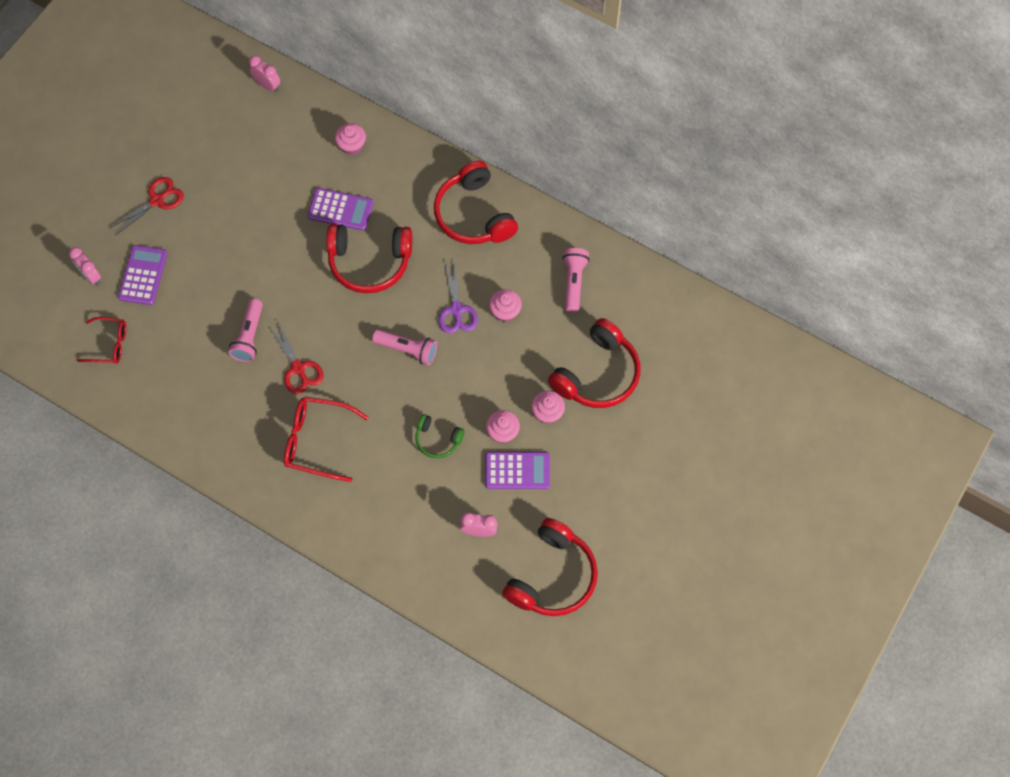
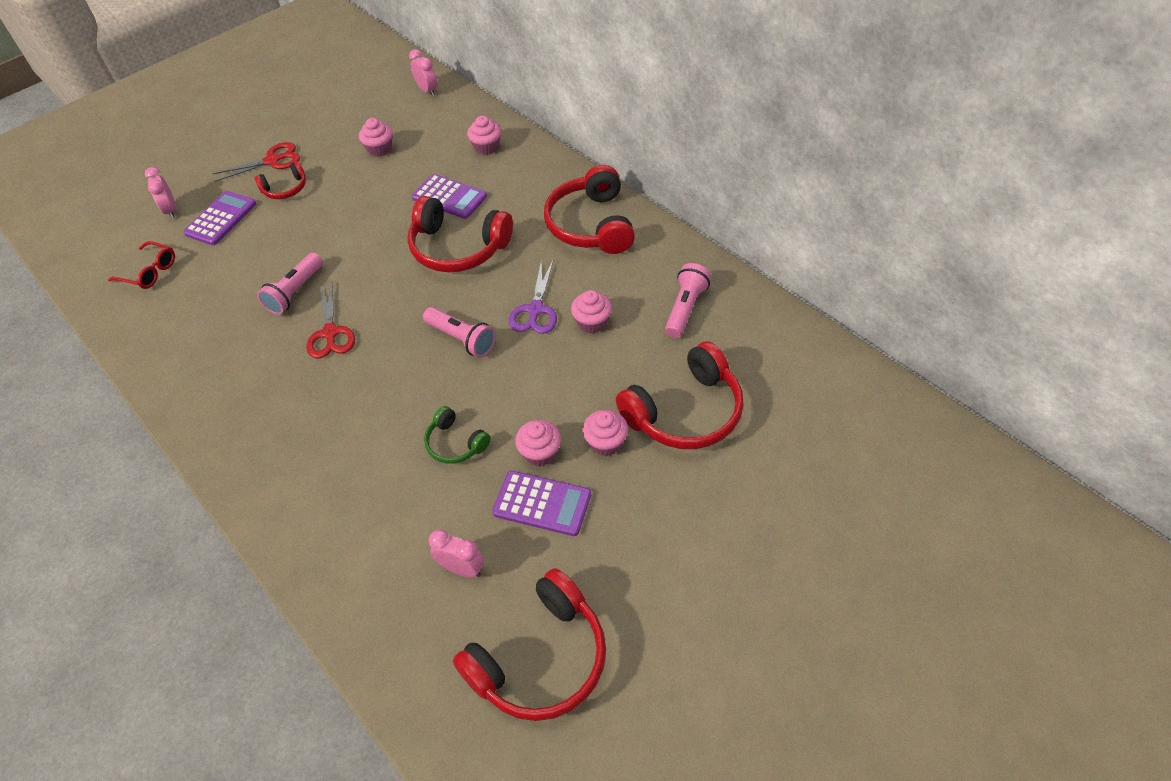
camera: 20 degrees right, 15 degrees down
(186, 230) = (285, 189): none -> red headphones
(253, 167) = (380, 149): none -> pink cupcake
(317, 441) = (312, 413): red glasses -> none

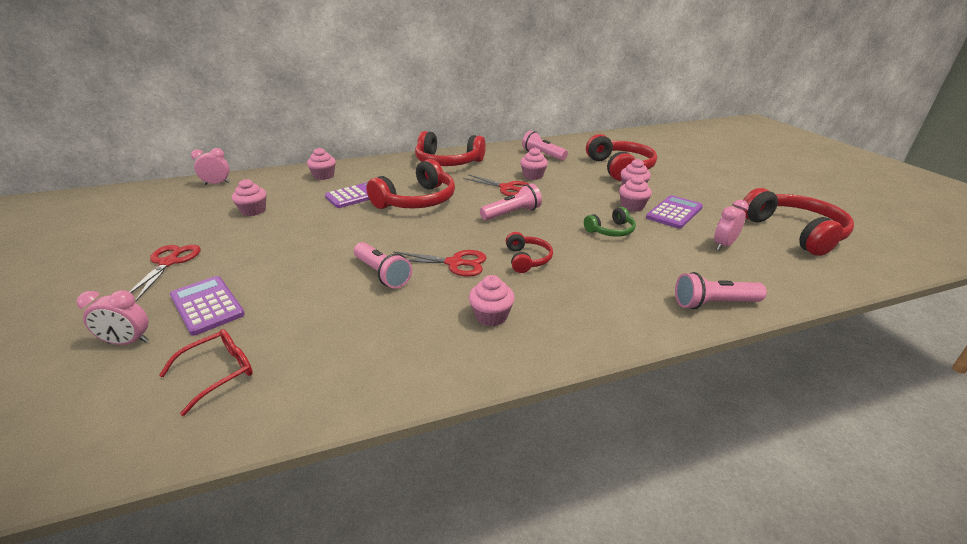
camera: 70 degrees left, 20 degrees down
(249, 391) = (491, 316): none -> pink cupcake
(285, 189) = (226, 261): red headphones -> red headphones (527, 259)
(317, 564) = (713, 303): none -> pink flashlight
(535, 310) = (506, 188): purple scissors -> red scissors

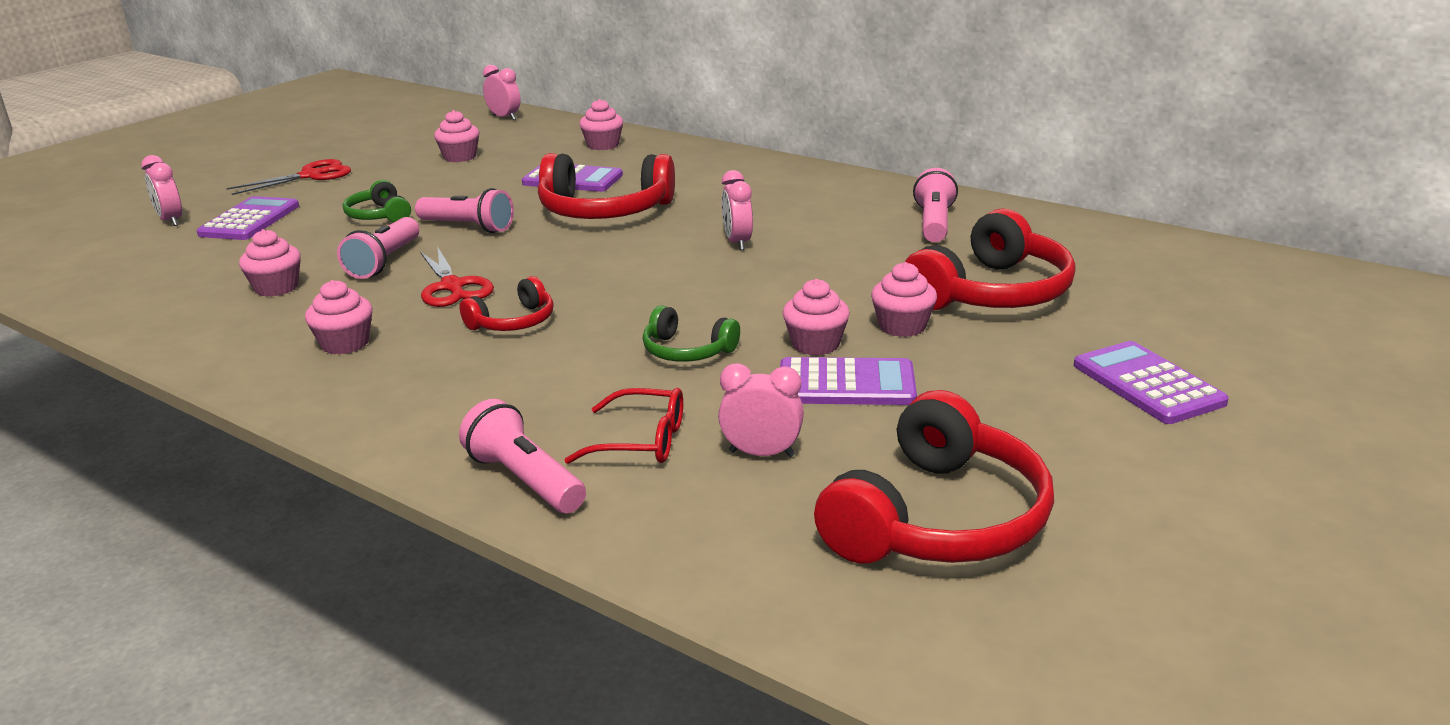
camera: 55 degrees right, 5 degrees down
(218, 373) = (150, 267): red glasses -> red glasses (641, 441)
(300, 257) = (379, 215): none -> green headphones
(448, 162) = (772, 181): red headphones -> none
(506, 188) = (737, 243): red scissors -> pink clock
(512, 213) = (648, 272): pink flashlight -> pink flashlight (468, 227)
(533, 176) = (820, 244): pink cupcake -> pink cupcake (276, 288)
(715, 174) = (1147, 384): none -> purple calculator

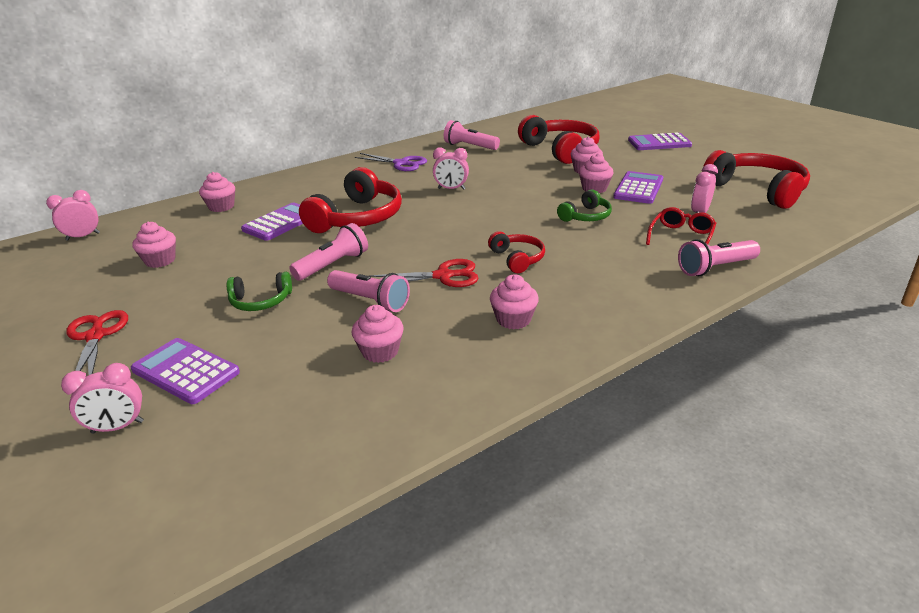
camera: 70 degrees left, 5 degrees up
(813, 196) = (401, 163): none -> purple scissors

